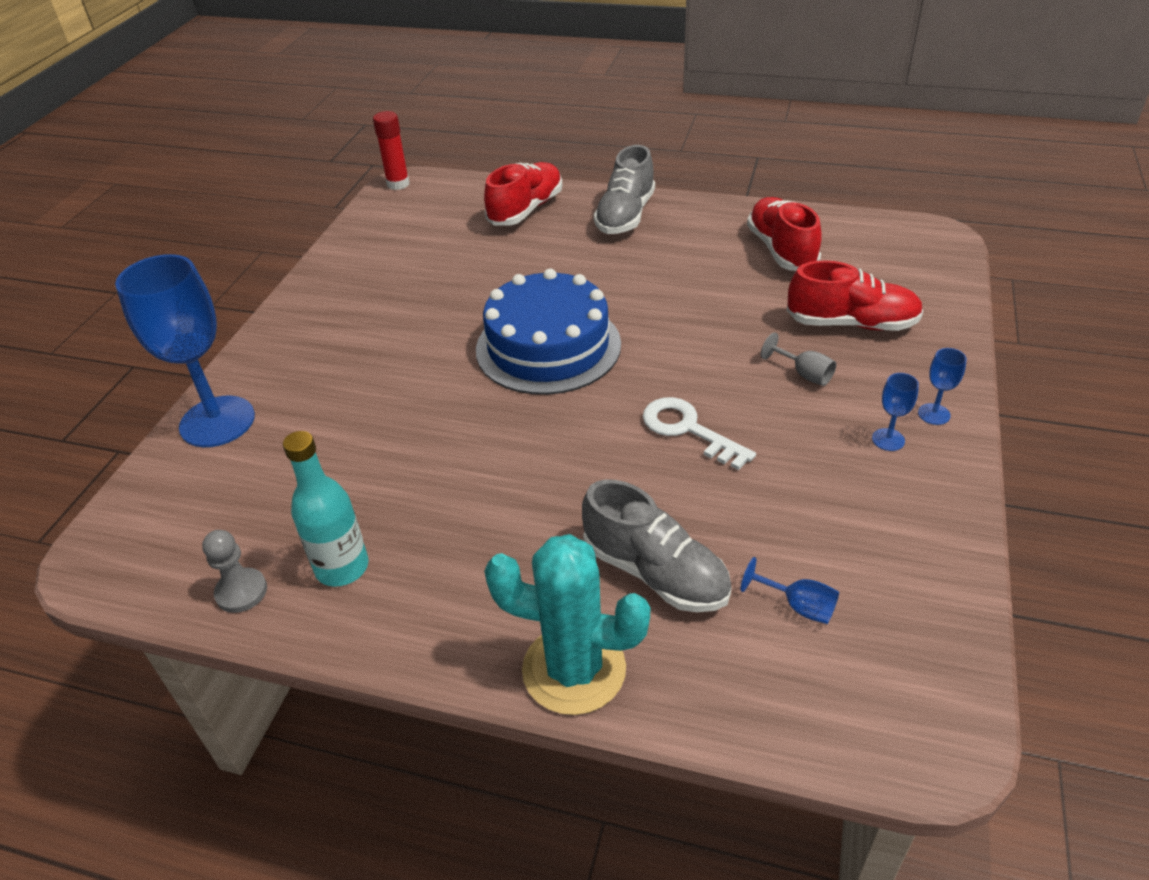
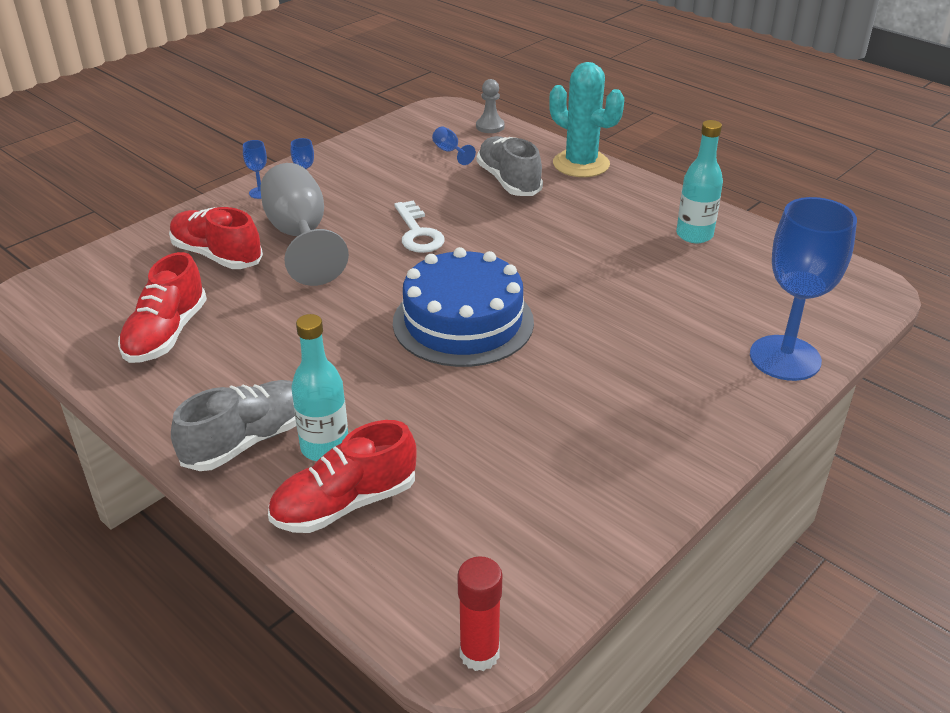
camera: 155 degrees left, 5 degrees down
(241, 592) = (763, 242): grey pawn -> grey pawn (490, 126)
(570, 229) = (325, 447): none -> turquoise bottle
(804, 374) = (300, 237): grey goblet -> grey goblet, size x2.48

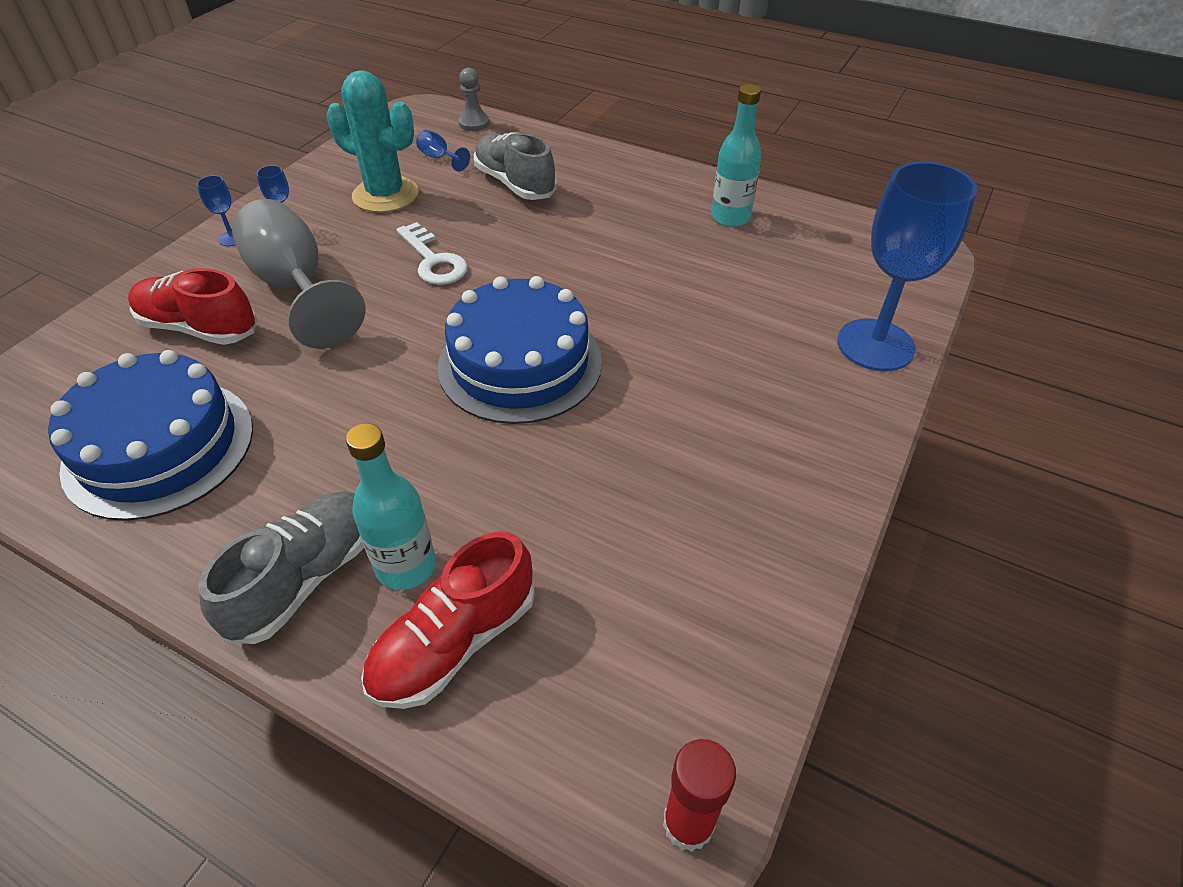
camera: 15 degrees left, 10 degrees up
(166, 334) = (159, 447): red shoe -> blue cake
(581, 164) = (585, 153): turquoise cactus -> turquoise cactus (385, 195)

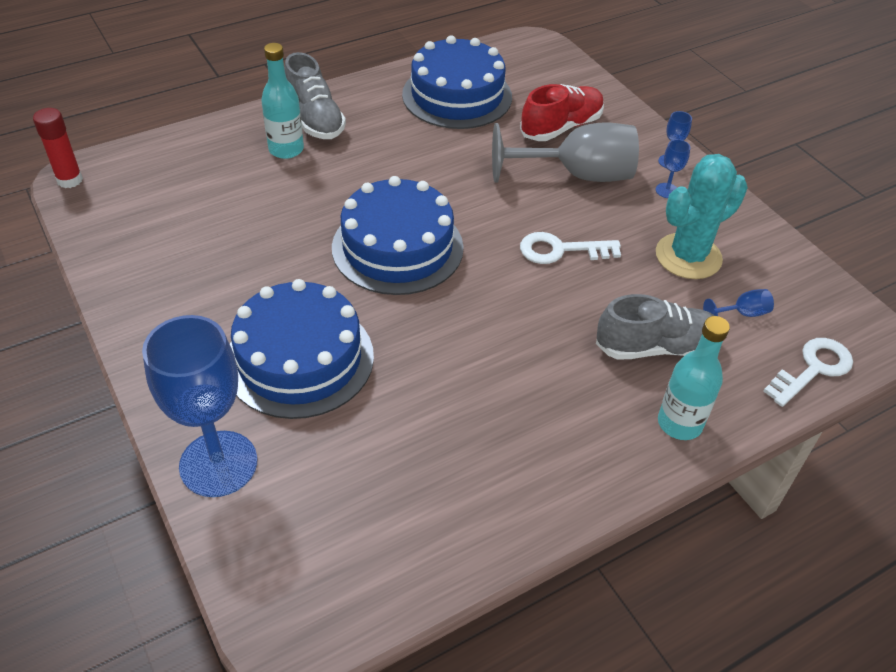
camera: 120 degrees right, 0 degrees up
(454, 642) = (226, 150): red shoe -> none
(474, 123) = (813, 369): grey pawn -> white key
(728, 356) = (299, 359): none -> blue cake
(730, 217) = (479, 485): turquoise bottle -> turquoise bottle (679, 423)

